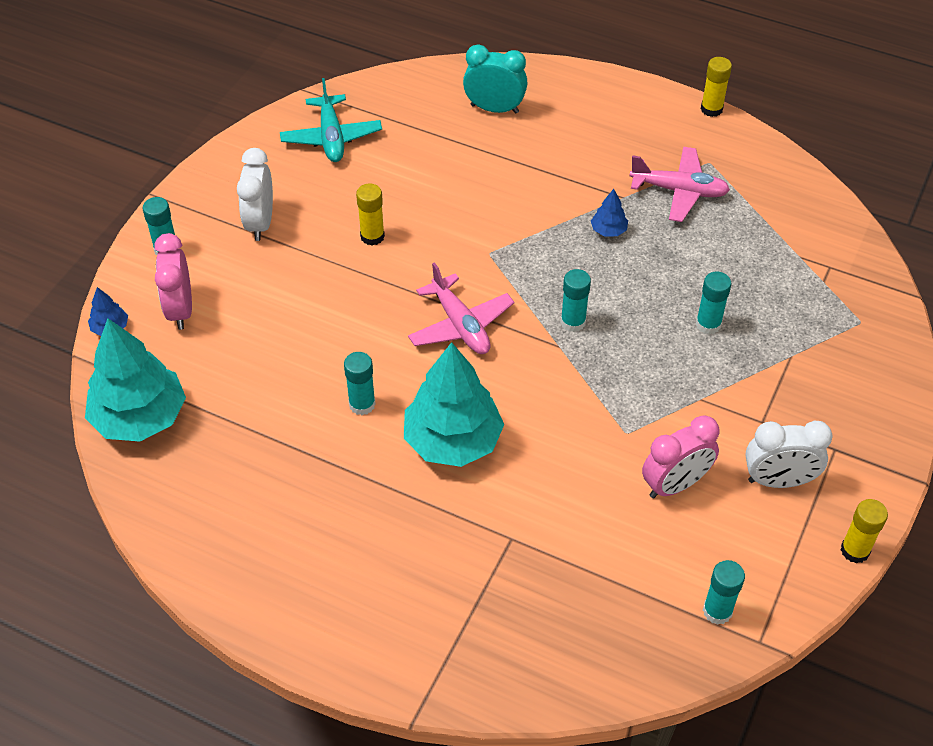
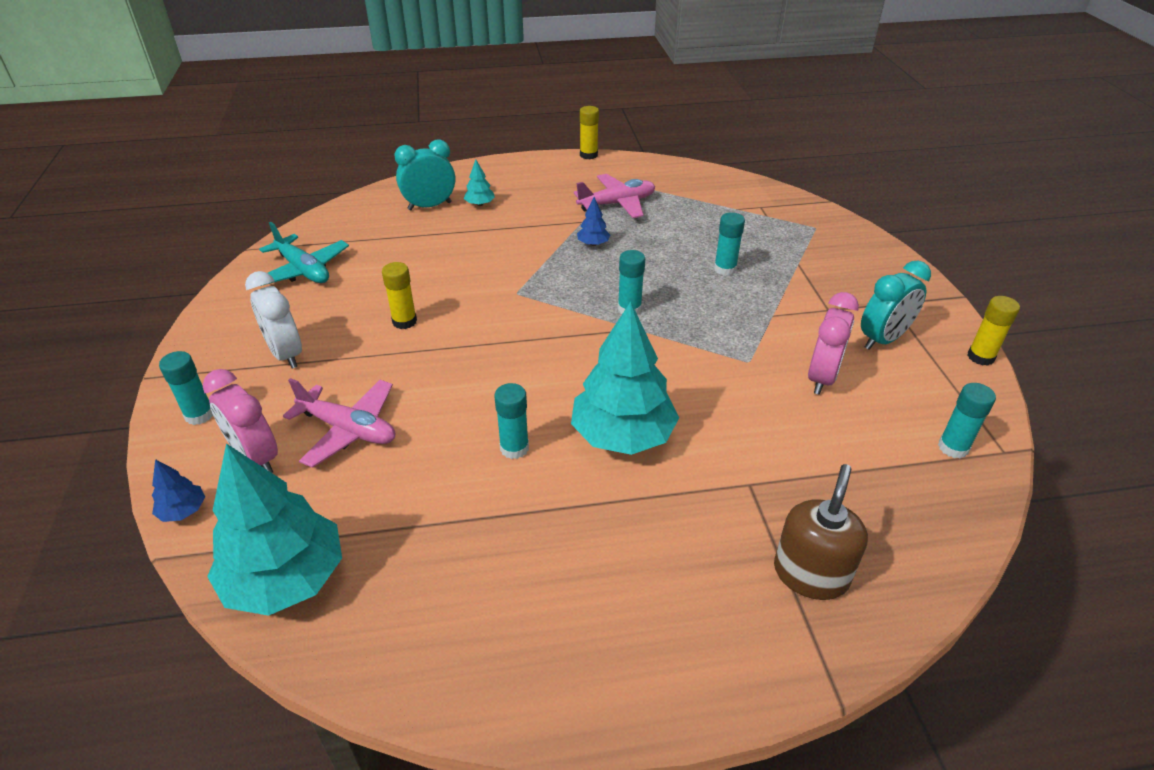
camera: 35 degrees left, 10 degrees down
(460, 325) = (542, 350): pink plane -> pink plane (348, 429)
(484, 630) = (810, 574): none -> brown soap dispenser
(543, 128) = (480, 204): none -> turquoise tree
(778, 481) = (883, 339): white clock -> turquoise clock

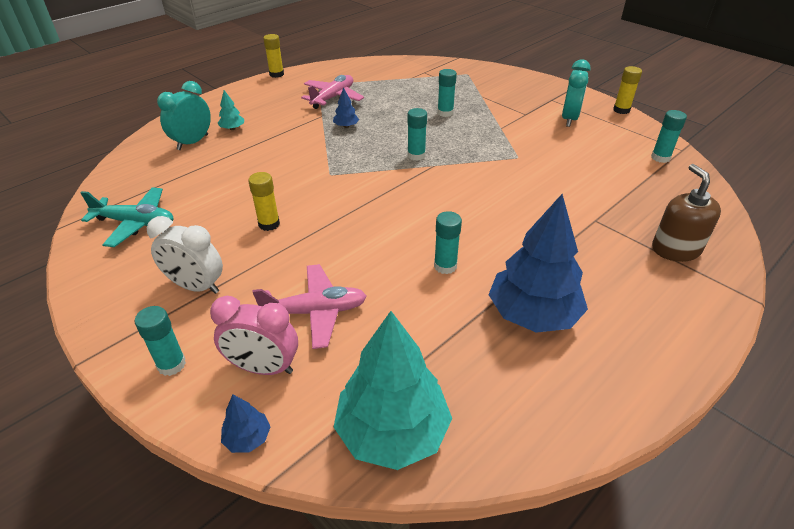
camera: 35 degrees left, 0 degrees up
(541, 549) = (533, 314): none -> blue tree
(623, 435) = (500, 227): turquoise tree -> none
(822, 378) = (564, 150): pink clock -> none

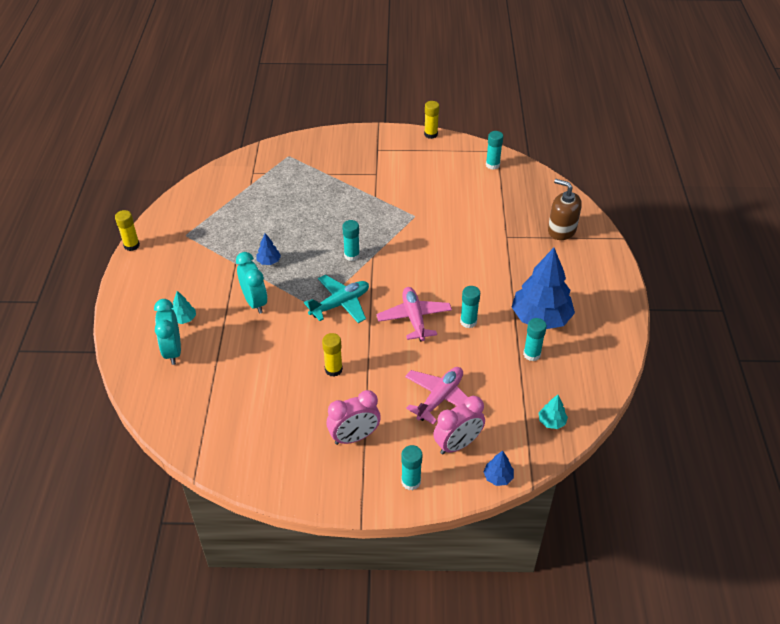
camera: 45 degrees left, 5 degrees up
(135, 223) = (244, 434): turquoise plane -> turquoise plane (340, 304)
(196, 286) = (354, 437): white clock -> pink clock
(333, 98) = (218, 241): pink plane -> pink plane (414, 318)
(392, 432) = (551, 422): turquoise tree -> turquoise tree, size x0.42
(445, 113) = (322, 205): turquoise glue stick -> turquoise glue stick (531, 354)
(569, 119) = (408, 162): turquoise clock -> turquoise clock (255, 302)

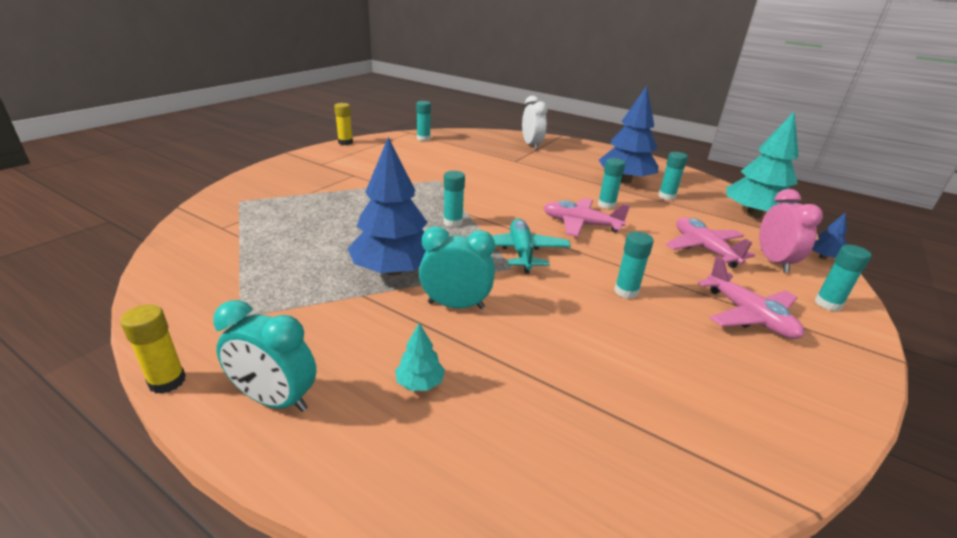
camera: 60 degrees left, 15 degrees down
(173, 351) = (482, 424): turquoise clock -> turquoise clock (275, 400)
(269, 261) = (394, 270): blue tree -> blue tree, size x2.36
(333, 369) = (626, 291): yellow glue stick -> turquoise glue stick
(354, 437) = (748, 315): pink clock -> pink plane
(551, 422) = (753, 215): turquoise tree -> turquoise tree, size x2.36
(561, 230) = (531, 145): brown soap dispenser -> white clock

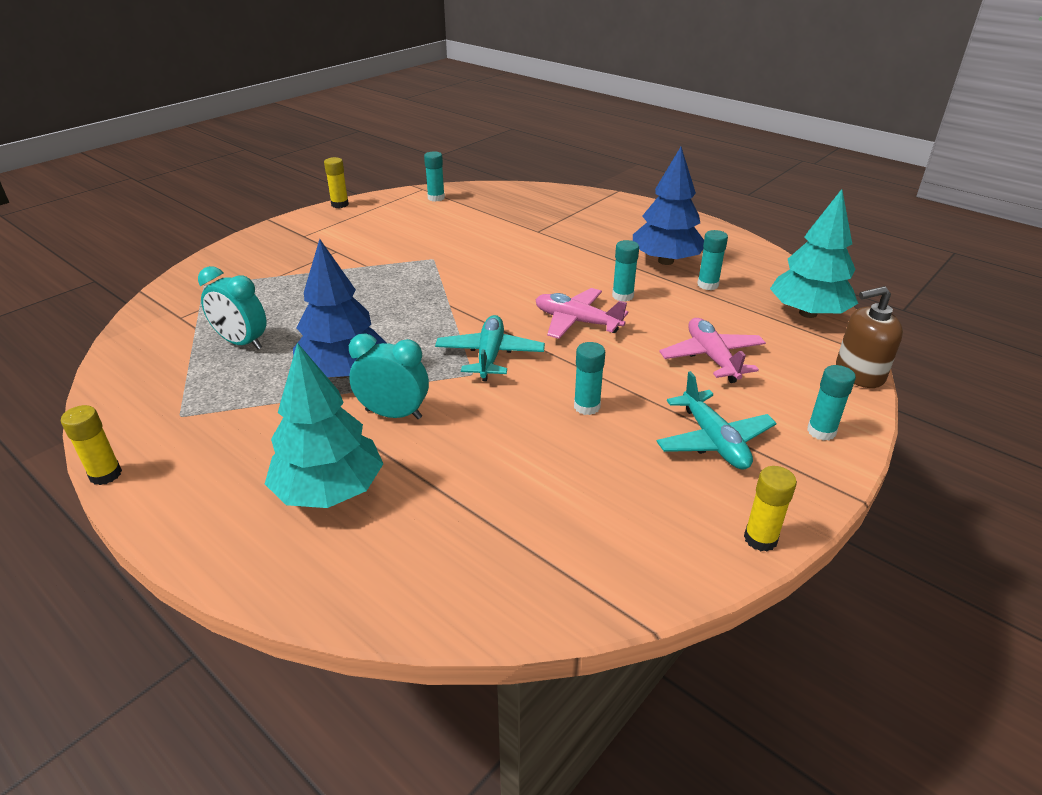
camera: 10 degrees right, 5 degrees up
(275, 400) = (195, 497): turquoise clock -> turquoise clock (242, 343)
(420, 383) = (329, 490): turquoise tree -> turquoise tree, size x2.36
(453, 222) = (428, 316): turquoise glue stick -> none
(531, 145) = (569, 207): white clock -> none
(748, 315) = (713, 441): pink plane -> turquoise plane
(774, 261) = (791, 377): pink clock -> none
(822, 257) = (859, 373): blue tree -> brown soap dispenser
(847, 402) = (760, 539): none -> yellow glue stick

